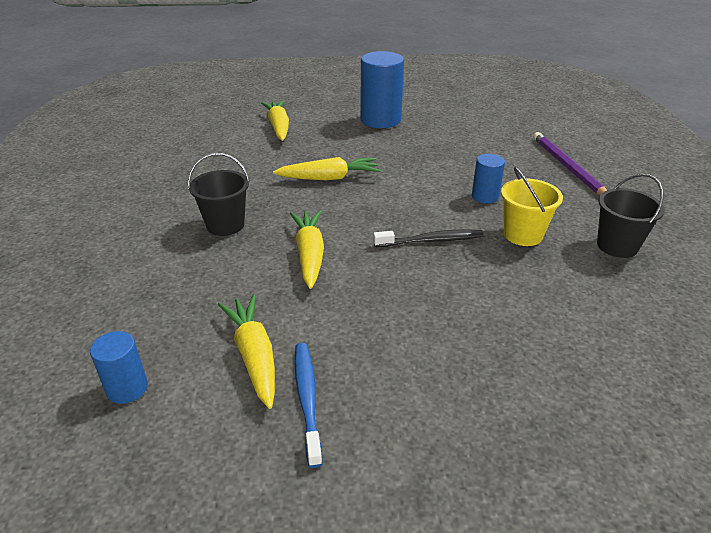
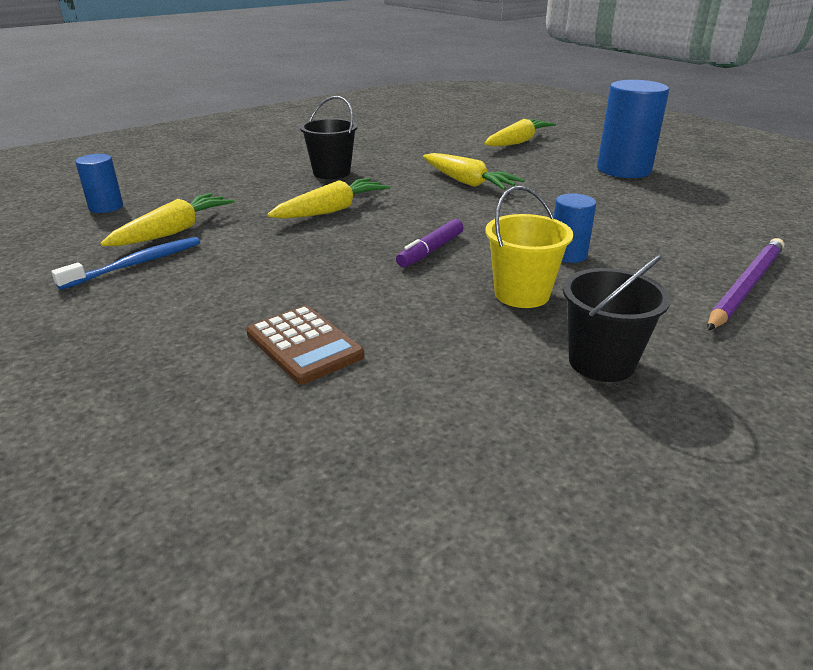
camera: 55 degrees right, 5 degrees down
(431, 240) = (431, 251): black toothbrush -> purple marker
(528, 346) = (304, 345): none -> brown calculator

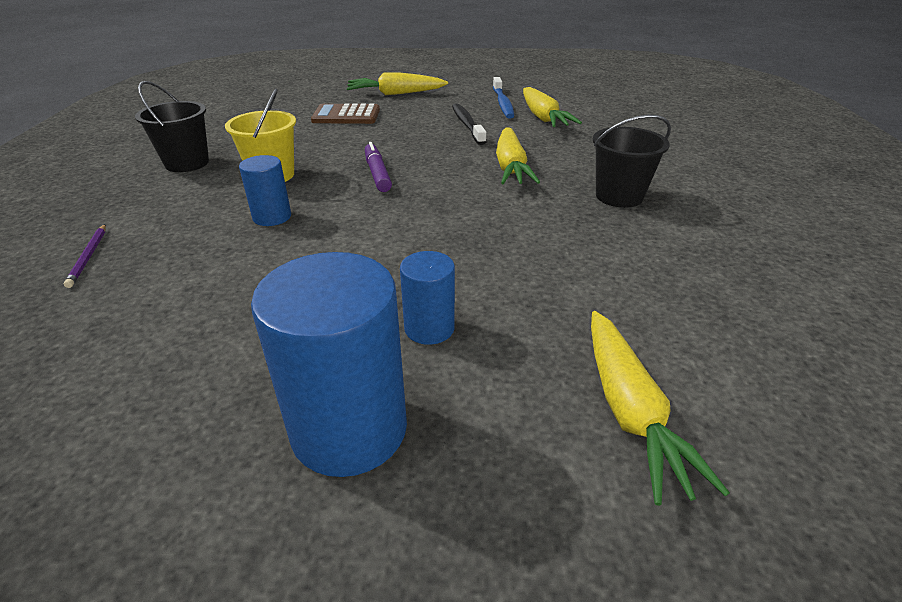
camera: 130 degrees right, 5 degrees up
(106, 207) = (621, 109): blue cylinder -> blue cylinder (429, 328)
(243, 258) = (467, 124): none -> black toothbrush
(468, 182) = (490, 255): yellow carrot -> yellow carrot (395, 94)
(745, 286) = (88, 257): purple pencil -> purple pencil, size x0.48

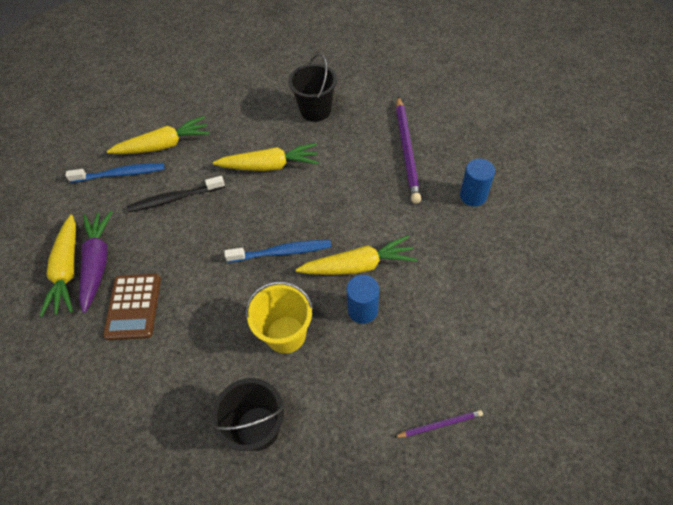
camera: 90 degrees left, 20 degrees up
(349, 429) = (549, 217): blue cylinder -> none
(377, 174) = (282, 252): purple marker -> blue toothbrush
(400, 102) = (98, 262): none -> purple carrot
(540, 267) = (407, 151): none -> purple pencil
(630, 412) = (509, 124): yellow carrot -> yellow carrot (359, 265)

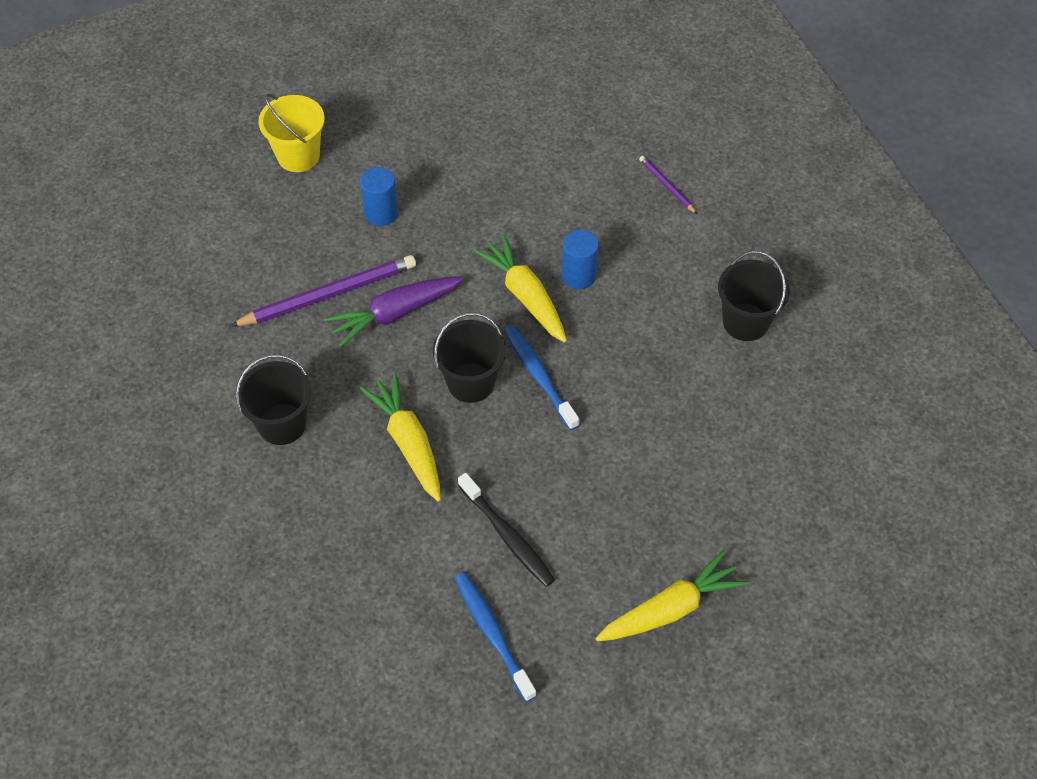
camera: 115 degrees left, 0 degrees up
(98, 262) = (643, 578): purple carrot -> purple carrot (394, 314)
(133, 307) = (680, 501): brown calculator -> none
(164, 145) = (416, 601): yellow carrot -> none
(286, 334) = (639, 334): yellow bucket -> yellow bucket (298, 156)
(297, 210) = (471, 382): none -> black bucket

